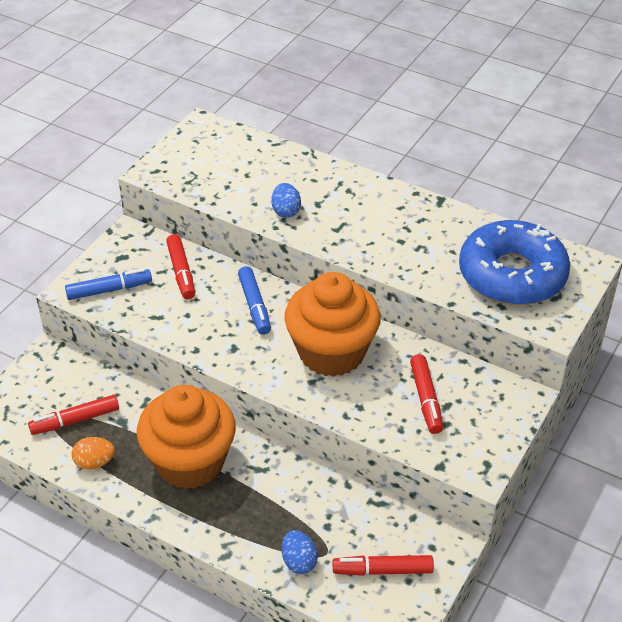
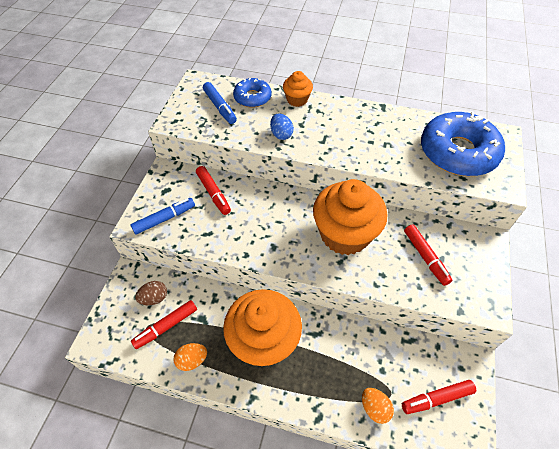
camera: 15 degrees left, 10 degrees up
(70, 386) = (154, 298): none -> brown egg
(254, 306) = (276, 209): blue marker -> blue marker (220, 107)
(267, 159) = (252, 97): none -> blue donut
(299, 561) = (374, 408): blue egg -> orange egg
(326, 172) = (297, 100): none -> orange cupcake

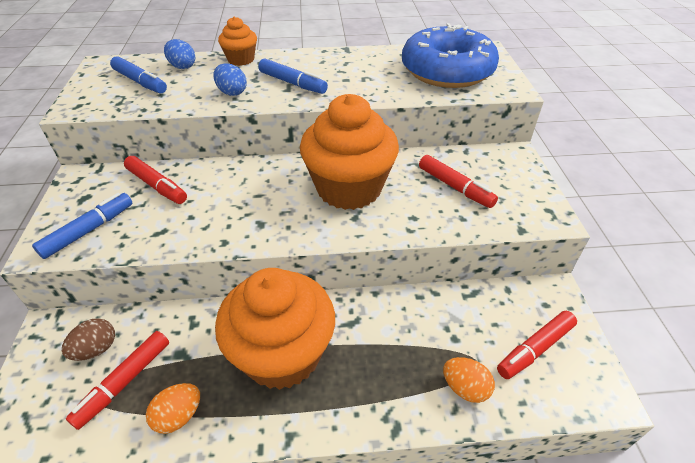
camera: 20 degrees left, 10 degrees down
(252, 97) = (182, 66): blue donut -> blue egg
(328, 136) = (292, 83): none -> blue marker

